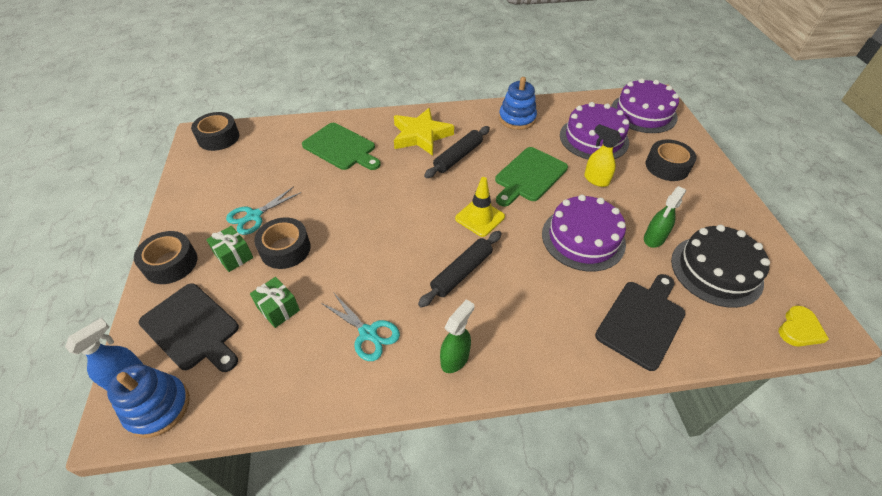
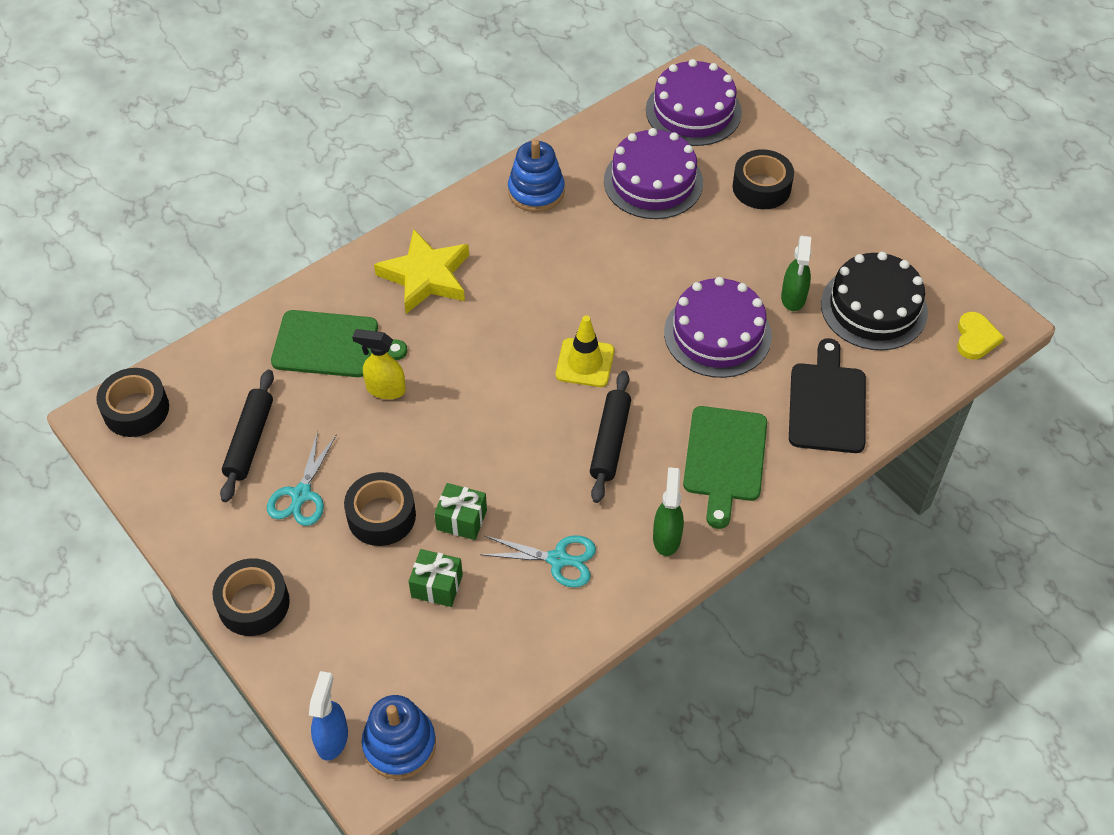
camera: 30 degrees left, 5 degrees up
(192, 328) = (357, 656): black cutting board -> none
(234, 256) = (325, 555): green gift -> green gift (461, 520)
(458, 157) = (499, 288): black rolling pin -> black rolling pin (250, 441)
(529, 176) = (607, 276): green cutting board -> green cutting board (724, 459)
(596, 179) = (689, 245): yellow spray bottle -> yellow spray bottle (385, 389)

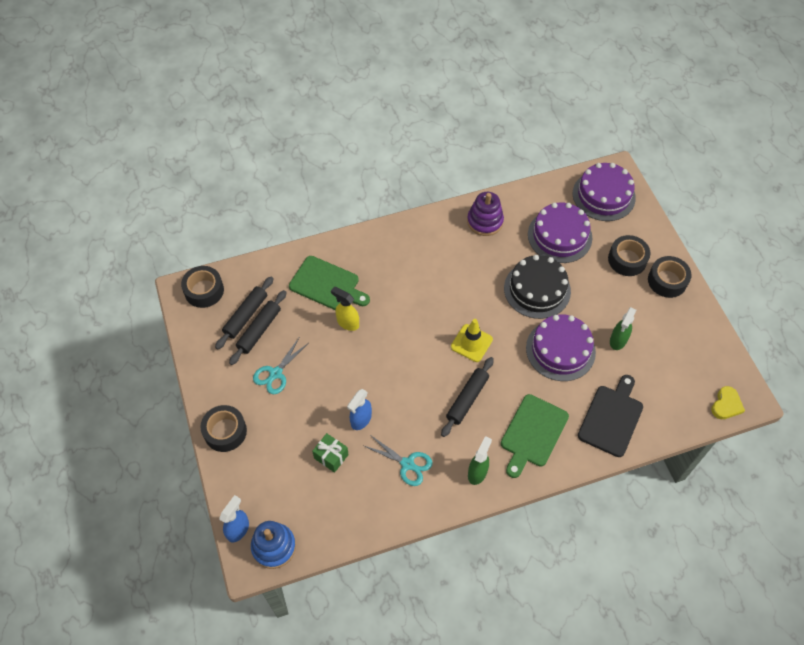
camera: 20 degrees right, 5 degrees up
(219, 426) = (246, 315): none -> black rolling pin
(381, 516) = (316, 402): black tape -> black tape (667, 281)
(426, 276) = (398, 257): yellow star -> none
(461, 520) = (361, 420): green gift -> blue spray bottle
(536, 191) = (485, 221): blue stacking toy -> purple stacking toy
(874, 308) = (667, 363): black cake -> black cake (537, 289)

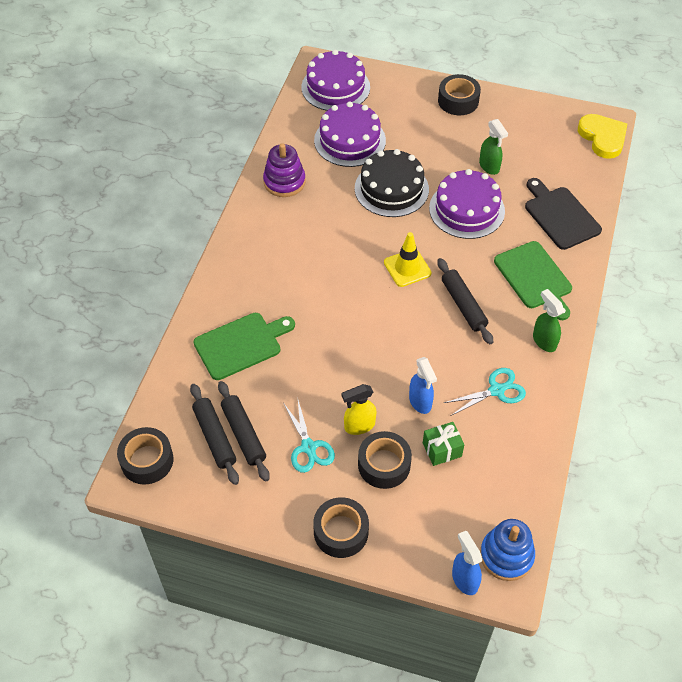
camera: 55 degrees left, 5 degrees down
(347, 322) = (301, 352): yellow spray bottle -> yellow spray bottle (359, 426)
(627, 260) = (415, 112): black tape -> black tape (384, 465)
(726, 405) = (602, 138): yellow heart -> yellow heart, size x1.55

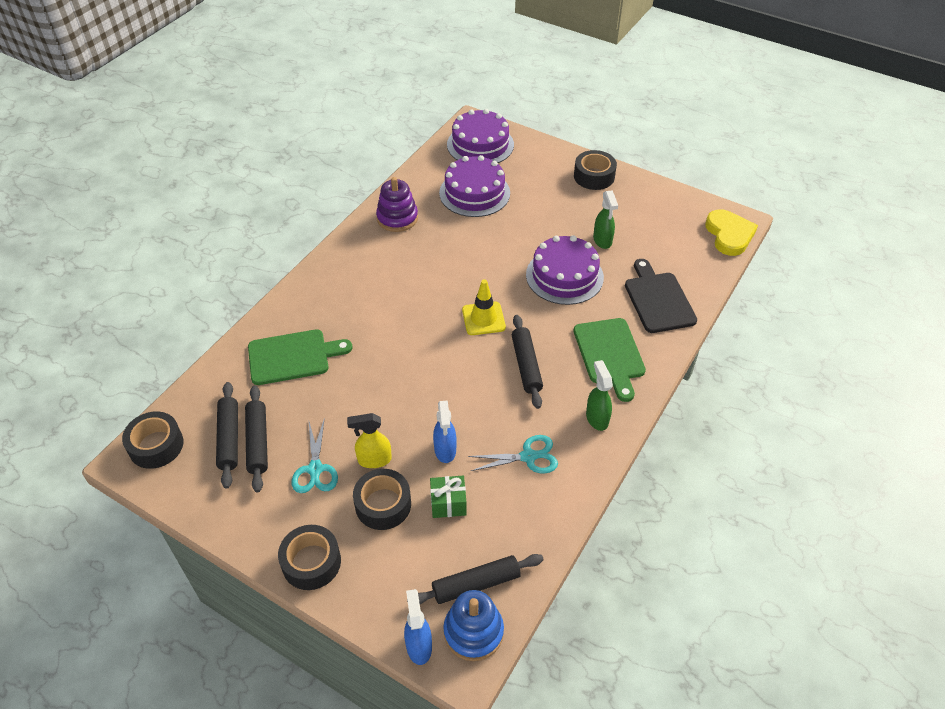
camera: 15 degrees right, 5 degrees down
(391, 189) = (497, 243): black cake -> none
(493, 515) = (476, 584): none -> black rolling pin

